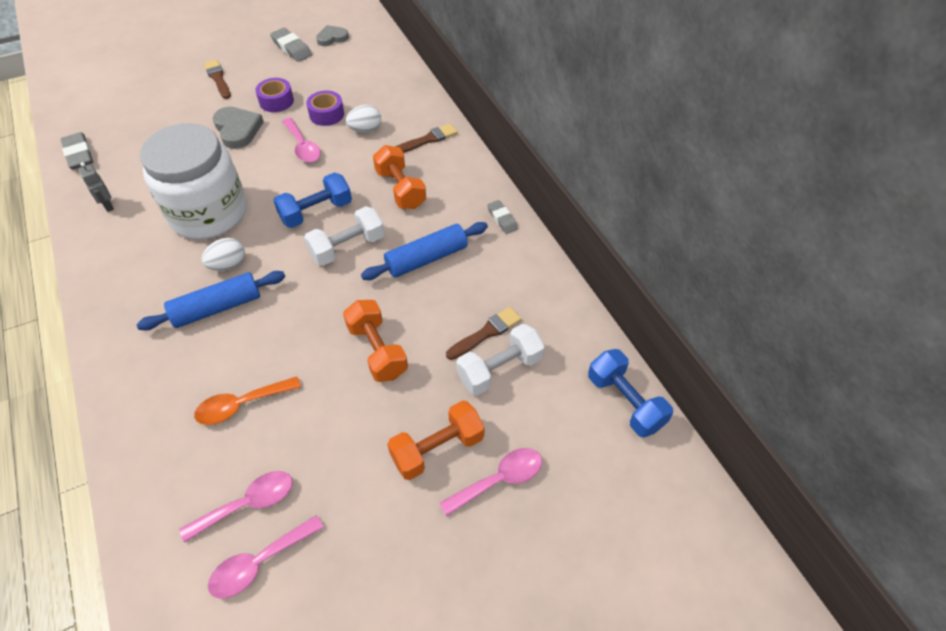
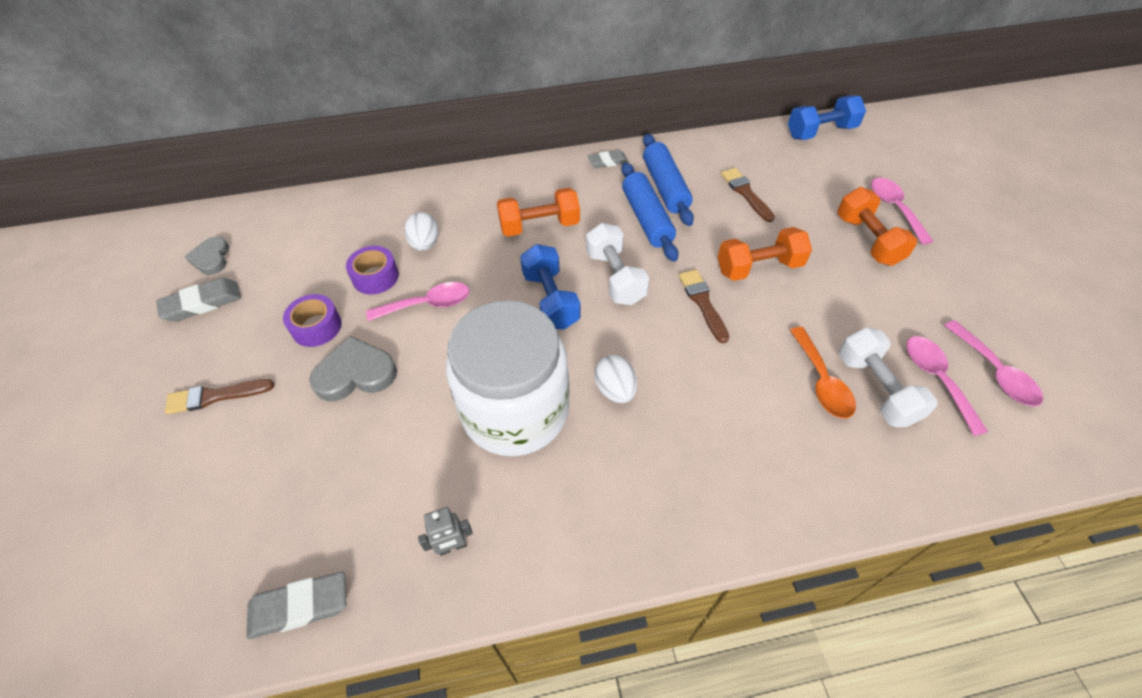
camera: 75 degrees left, 0 degrees up
(217, 308) = (682, 402): blue rolling pin -> blue rolling pin (665, 187)
(427, 140) = (468, 196): brown brush -> brown brush (702, 302)
(499, 369) = (786, 191): white dumbbell -> white dumbbell (876, 389)

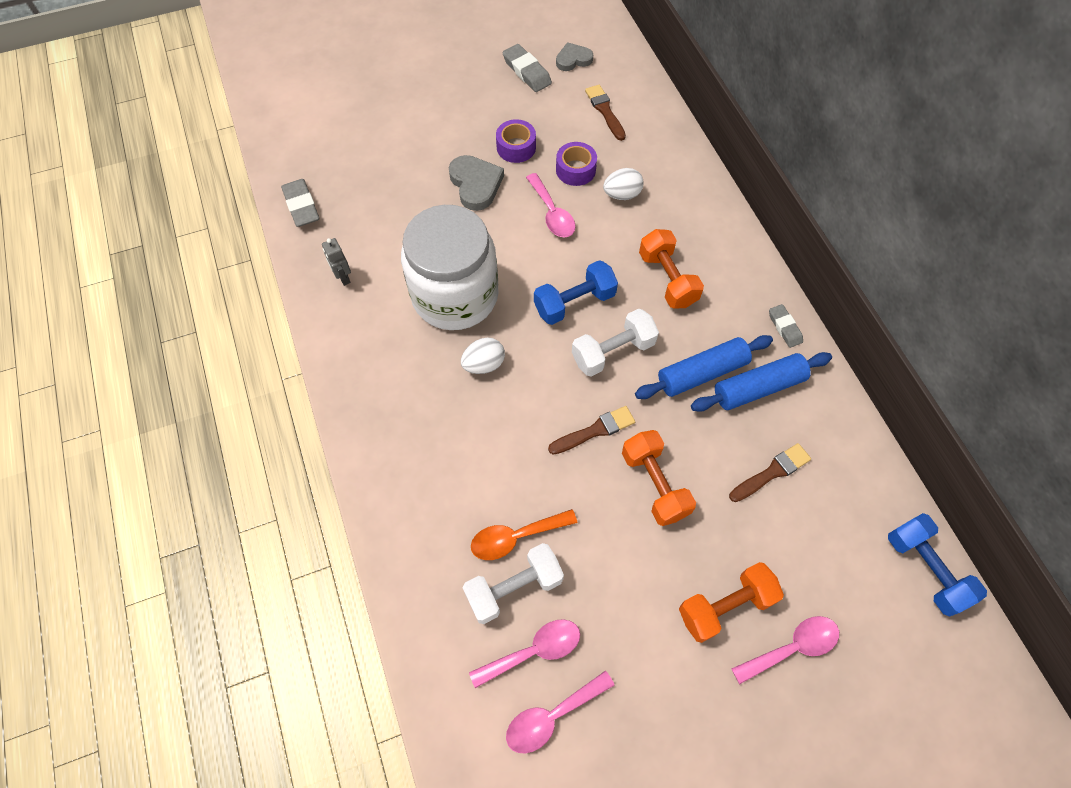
camera: 80 degrees right, 10 degrees up
(215, 396) = (445, 110): brown brush -> brown brush (605, 111)

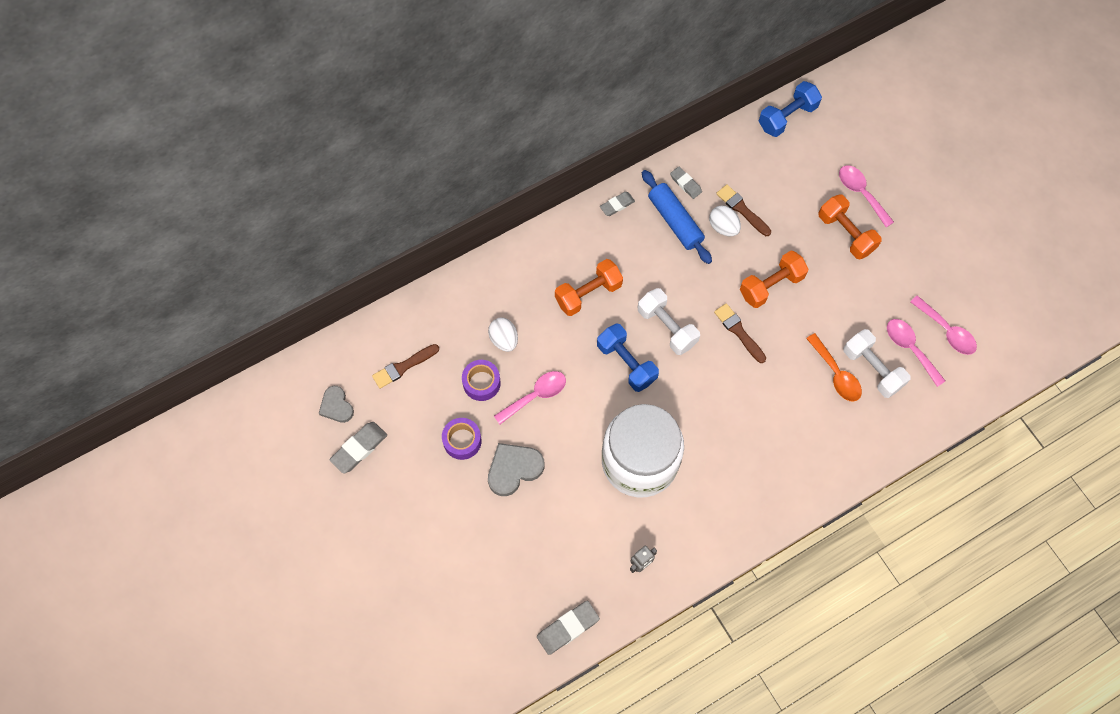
camera: 100 degrees left, 5 degrees up
(484, 364) = (701, 424): white egg -> white egg (723, 227)
(702, 373) = (671, 261): blue rolling pin -> none
(813, 410) = (685, 184): none -> grey eraser

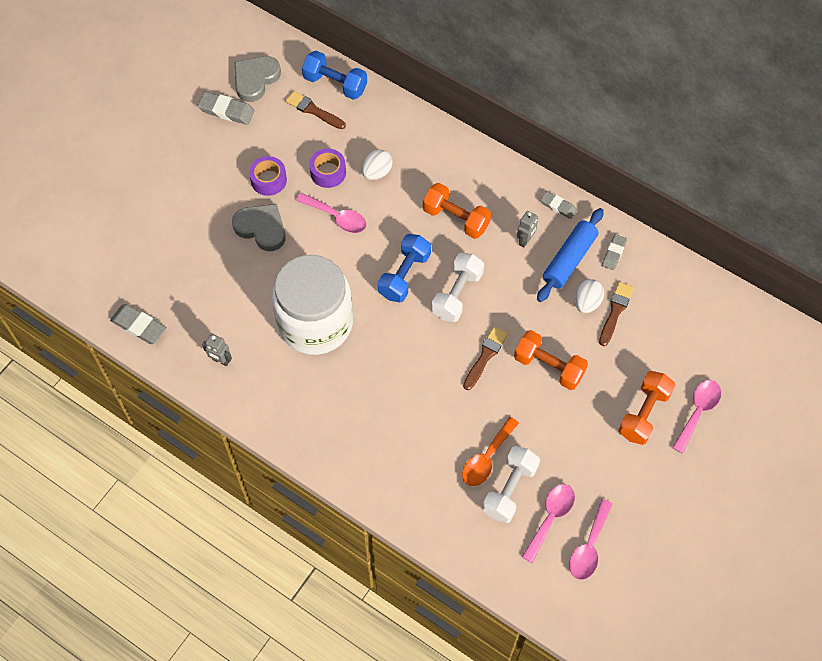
camera: 65 degrees right, 5 degrees down
(336, 406) = (255, 79): grey heart -> grey heart, size x1.52
(639, 247) = (525, 240): none -> grey robot
(787, 117) = (742, 313): blue dumbbell -> blue dumbbell (335, 84)

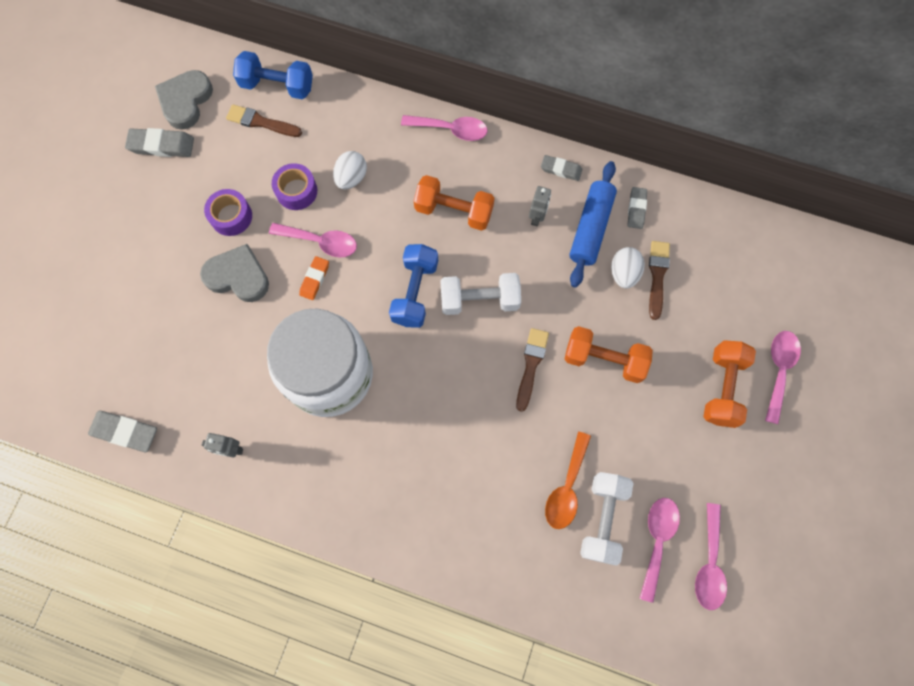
camera: 15 degrees left, 10 degrees up
(324, 245) = (315, 279): none -> orange eraser
(457, 294) = (479, 300): white dumbbell -> white dumbbell turned 75 degrees clockwise
(472, 152) = (451, 130): none -> pink spoon

